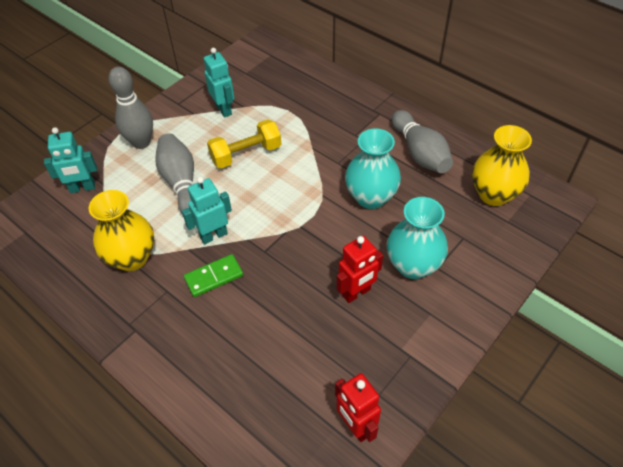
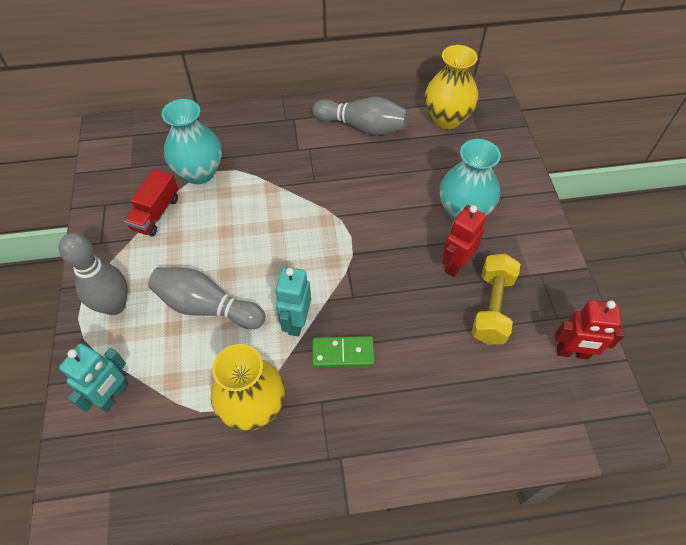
camera: 50 degrees left, 5 degrees up
(214, 277) = (343, 353): green domino -> green domino turned 75 degrees clockwise
(224, 109) = (156, 213): turquoise robot -> red truck
(246, 154) = (230, 235): yellow dumbbell -> yellow dumbbell (492, 307)
(356, 293) = (455, 265): red robot -> red robot turned 150 degrees counterclockwise
(371, 197) = (373, 188): turquoise vase -> turquoise vase (199, 172)

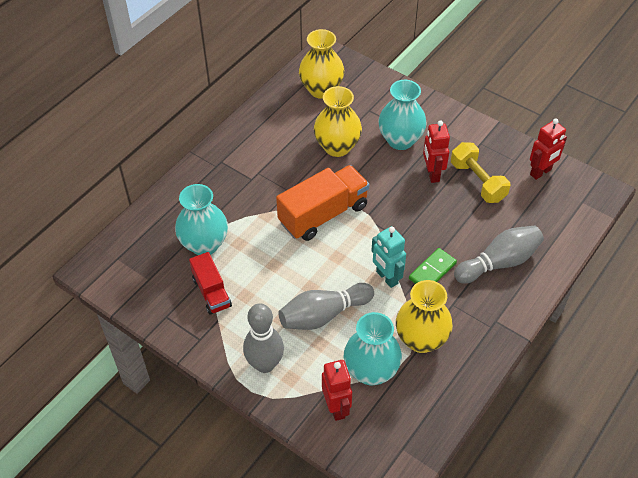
camera: 45 degrees left, 5 degrees down
(113, 396) = (336, 407): turquoise robot -> red robot
(178, 392) = (371, 371): none -> turquoise vase
(315, 222) = (323, 214): none -> orange truck
(362, 127) = (274, 133): grey bowling pin -> grey bowling pin (499, 262)
(399, 175) = (337, 147): none -> yellow vase

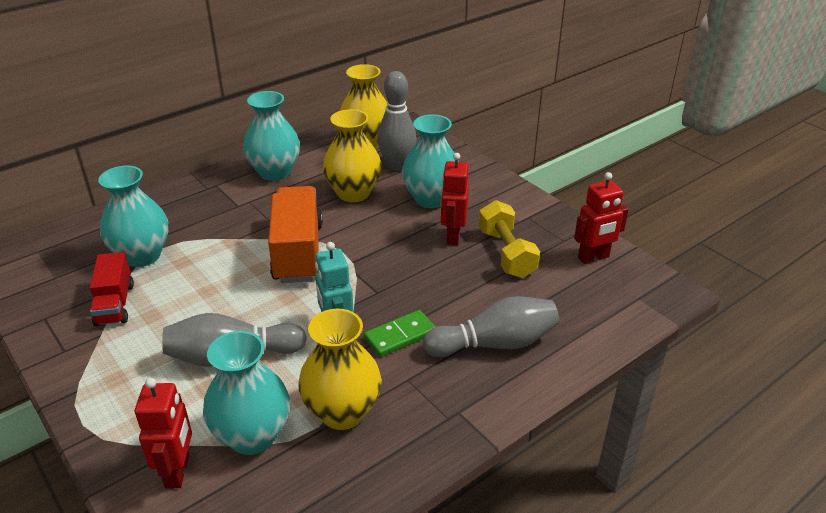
camera: 15 degrees right, 15 degrees down
(262, 138) = (275, 172): none -> turquoise vase
(265, 364) = (121, 396): grey bowling pin -> grey bowling pin (397, 165)
(323, 214) = (298, 252): orange truck -> orange truck turned 75 degrees counterclockwise

